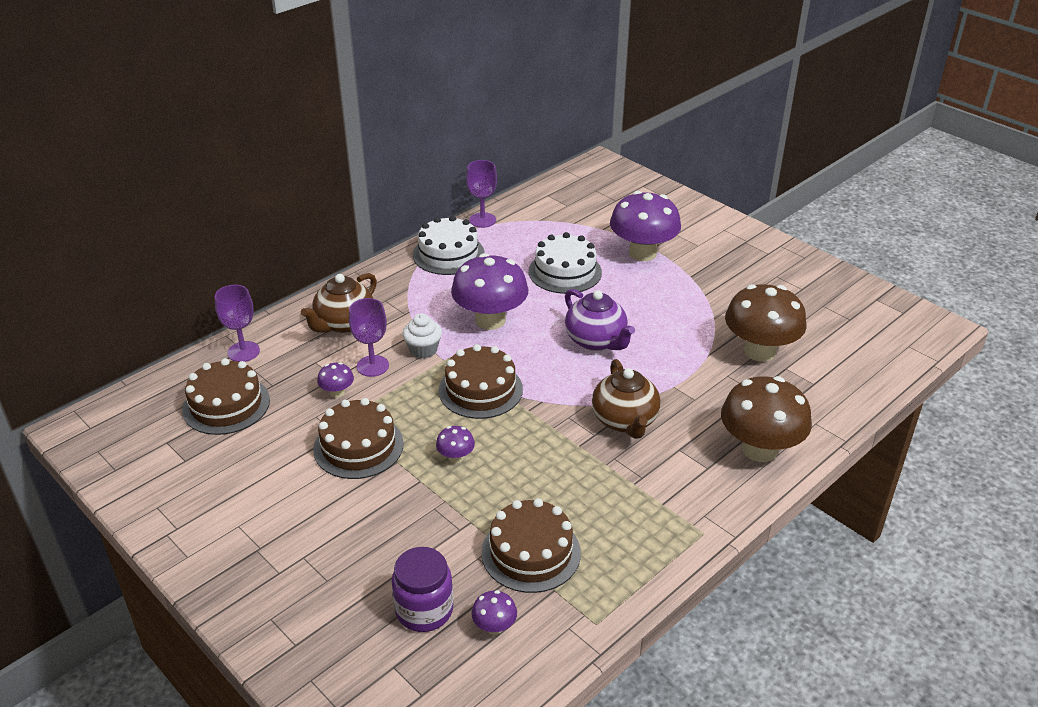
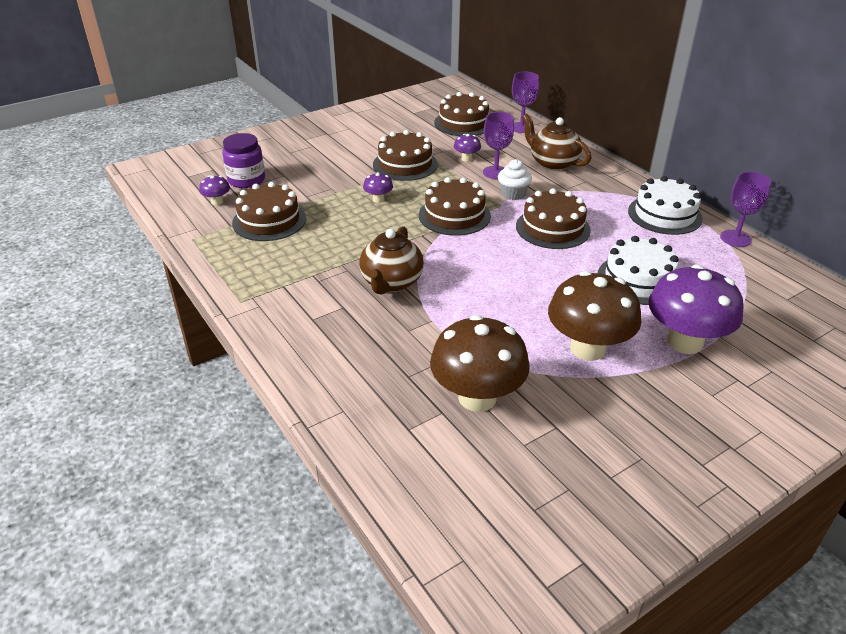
camera: 100 degrees right, 0 degrees up
(490, 320) = (553, 228): purple mushroom -> brown cake
(596, 341) = (513, 283): purple teapot -> none
(625, 421) = (391, 282): brown teapot -> brown teapot turned 75 degrees counterclockwise
(759, 449) = (321, 358): brown mushroom -> brown mushroom (587, 348)

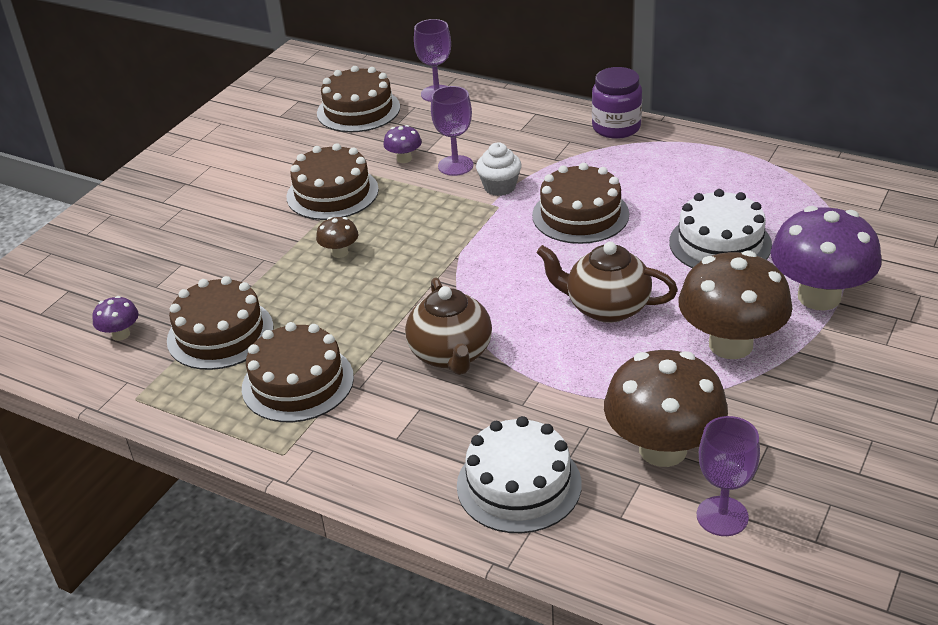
camera: 25 degrees left, 0 degrees up
(246, 180) = (134, 289): purple jar -> purple jar (616, 127)
(378, 199) = (340, 252): purple mushroom -> brown mushroom
(454, 215) = (453, 240): brown cake -> brown cake (298, 382)
(553, 163) = (513, 130): brown teapot -> brown teapot (606, 307)
(664, 215) = (688, 154): white cake -> white cake (519, 485)
(735, 238) = (780, 157): purple goblet -> purple goblet (722, 516)

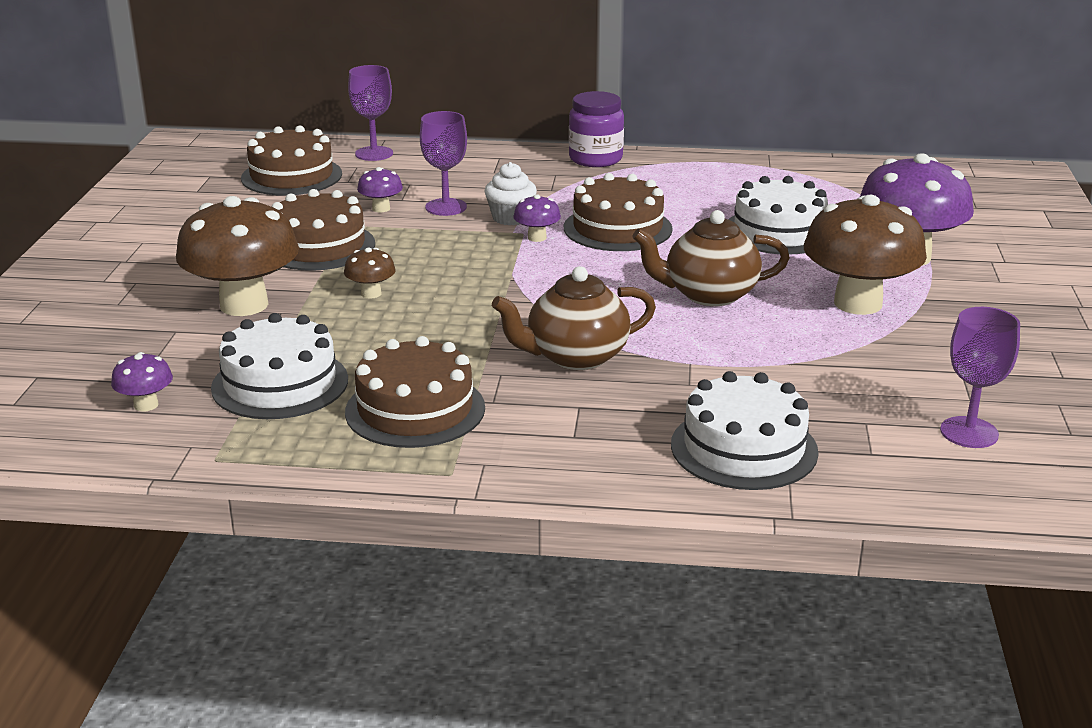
camera: 25 degrees left, 10 degrees down
(220, 334) = (280, 383): brown cake -> white cake
(451, 354) = (575, 357): brown teapot -> brown teapot turned 105 degrees clockwise
(506, 214) = (537, 237): none -> purple mushroom
(663, 449) = (865, 393): brown mushroom -> brown mushroom (244, 305)

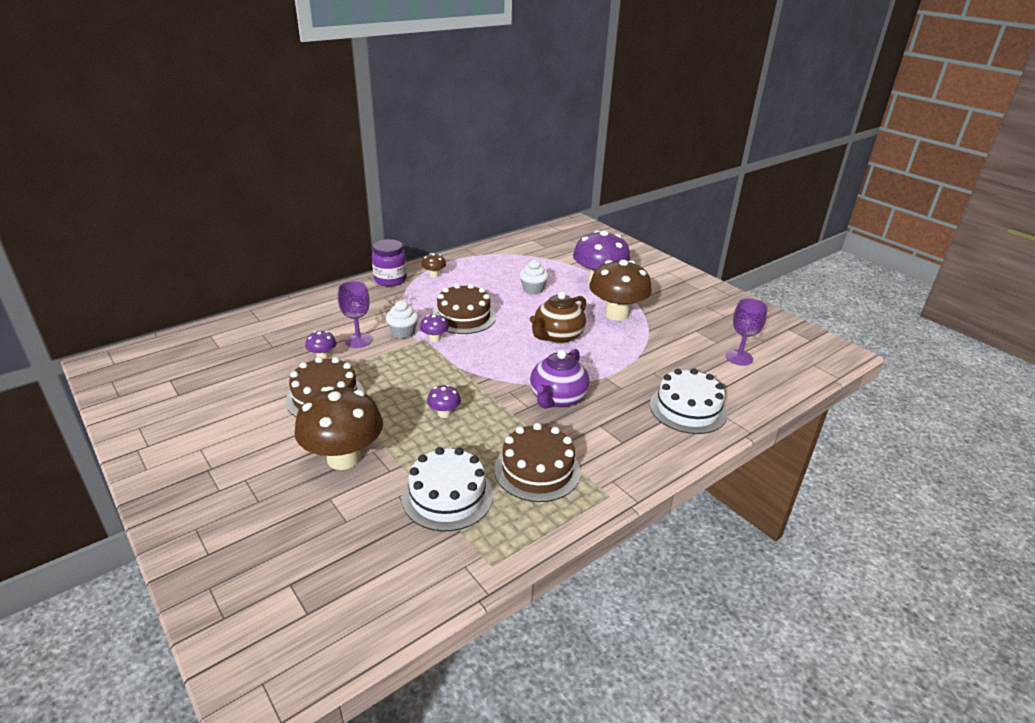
camera: 45 degrees left, 5 degrees up
(146, 405) = (395, 557): purple mushroom -> purple mushroom (444, 413)
(291, 176) = (230, 357): brown cake -> none
(371, 293) = (404, 413): brown mushroom -> brown mushroom (434, 275)
(374, 154) = (259, 322): purple goblet -> none
(575, 357) = (557, 399): brown teapot -> purple teapot
(779, 231) = (533, 289): white cake -> white cupcake

